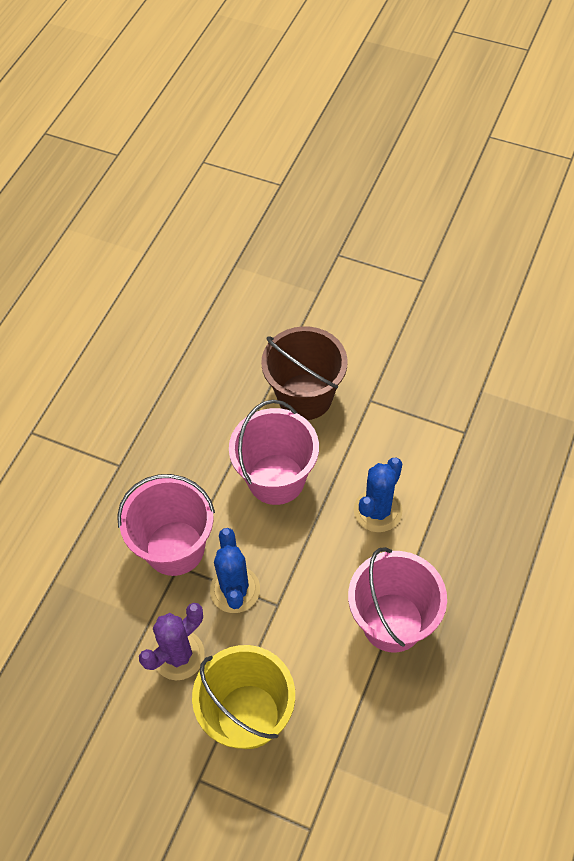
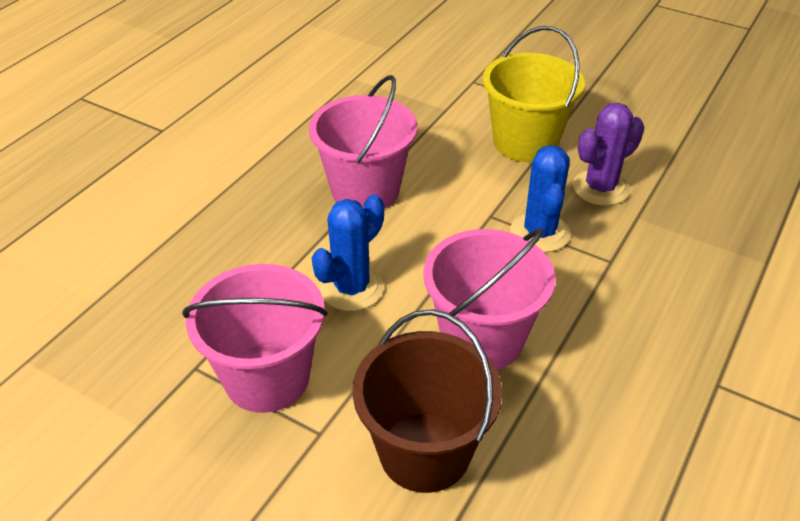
camera: 175 degrees left, 15 degrees down
(175, 548) = (617, 278): pink bucket -> pink bucket (267, 377)

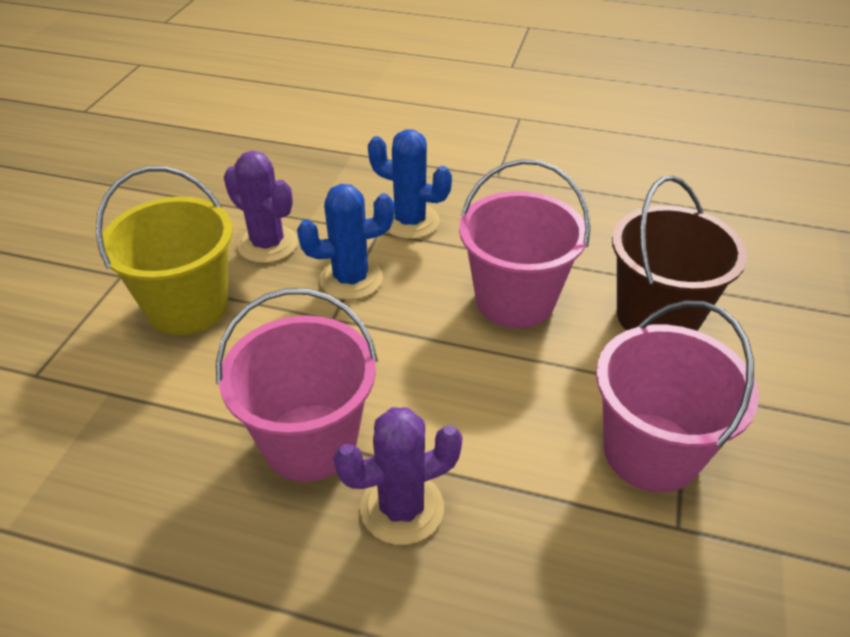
camera: 105 degrees left, 0 degrees up
(290, 224) = (402, 508): none -> purple cactus
(351, 288) = (491, 412): blue cactus -> blue cactus (410, 221)

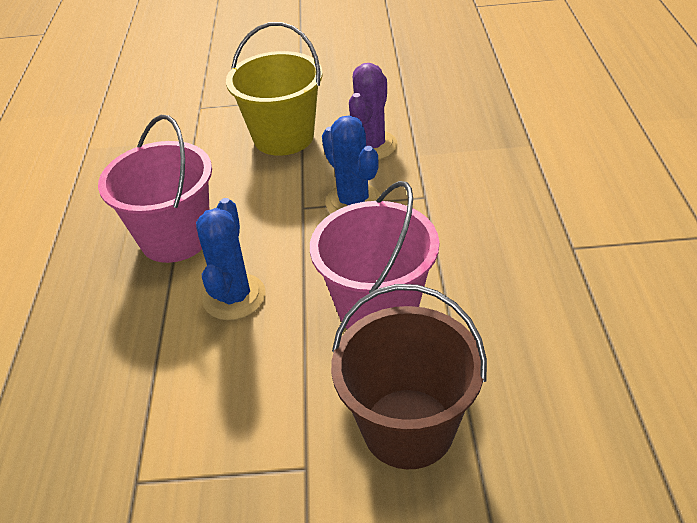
camera: 75 degrees right, 0 degrees up
(402, 508) = (126, 301): purple cactus -> none
(410, 221) = (452, 211): blue cactus -> blue cactus (234, 297)
(651, 452) = (216, 449): pink bucket -> none

